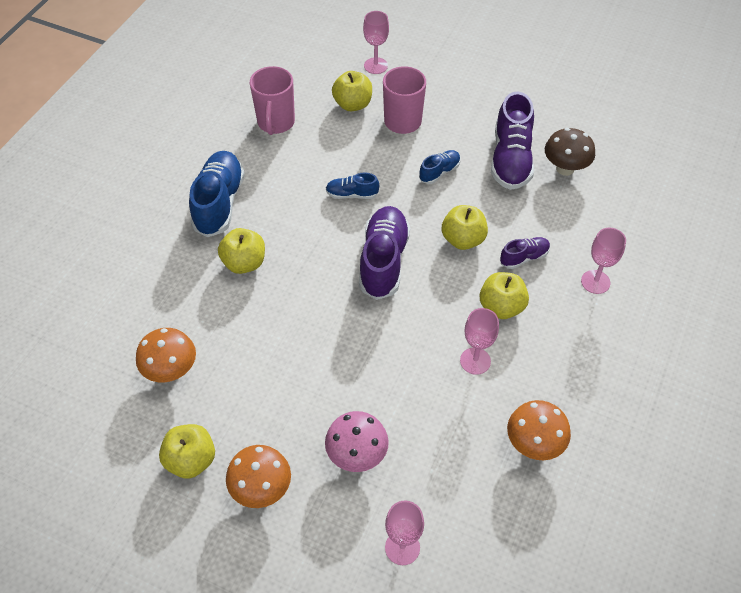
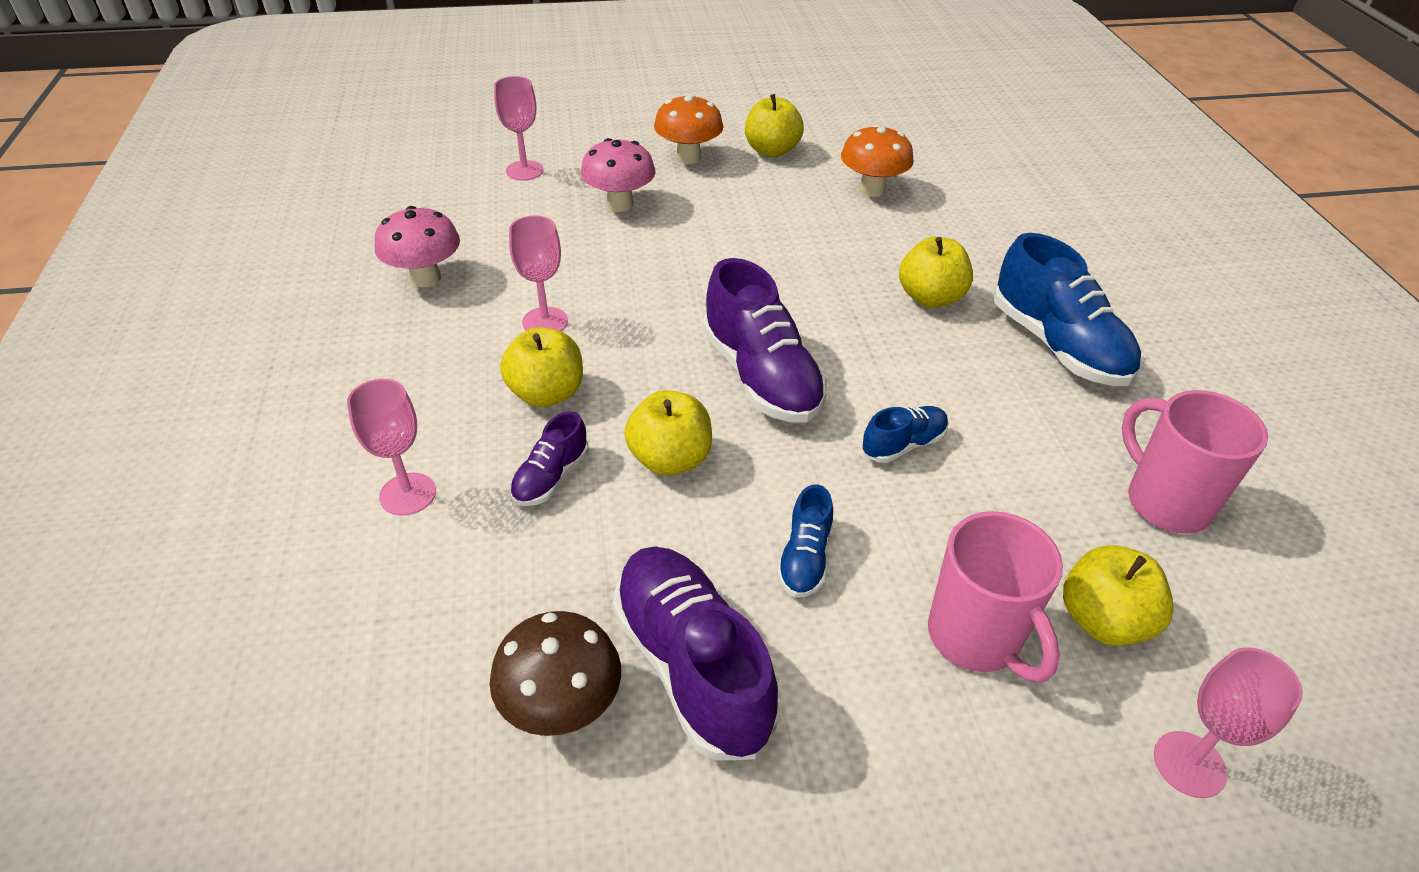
camera: 145 degrees right, 10 degrees down
(534, 444) = (425, 278): orange mushroom -> pink mushroom

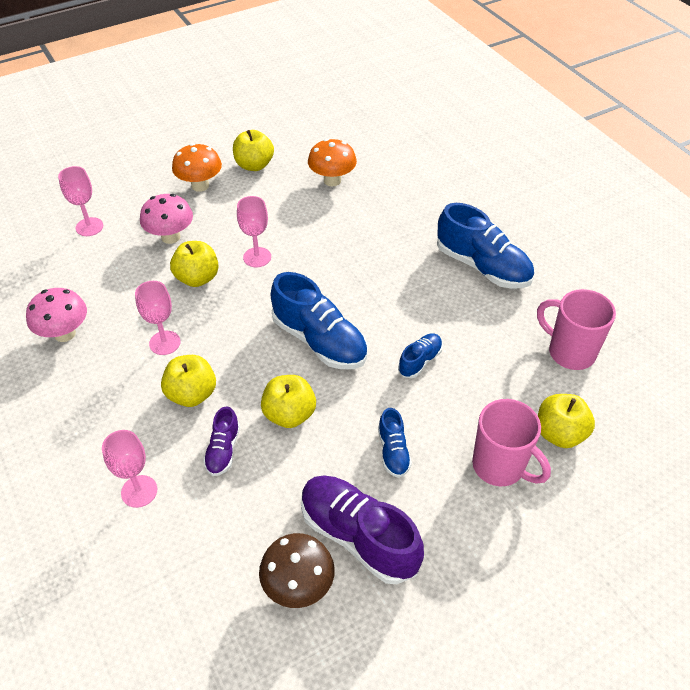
camera: 20 degrees left, 5 degrees up
(761, 377) = (320, 341): purple shoe -> blue shoe
(930, 298) = (398, 254): yellow apple -> yellow apple (197, 278)
(1189, 764) = (622, 497): pink goblet -> pink goblet (257, 257)

